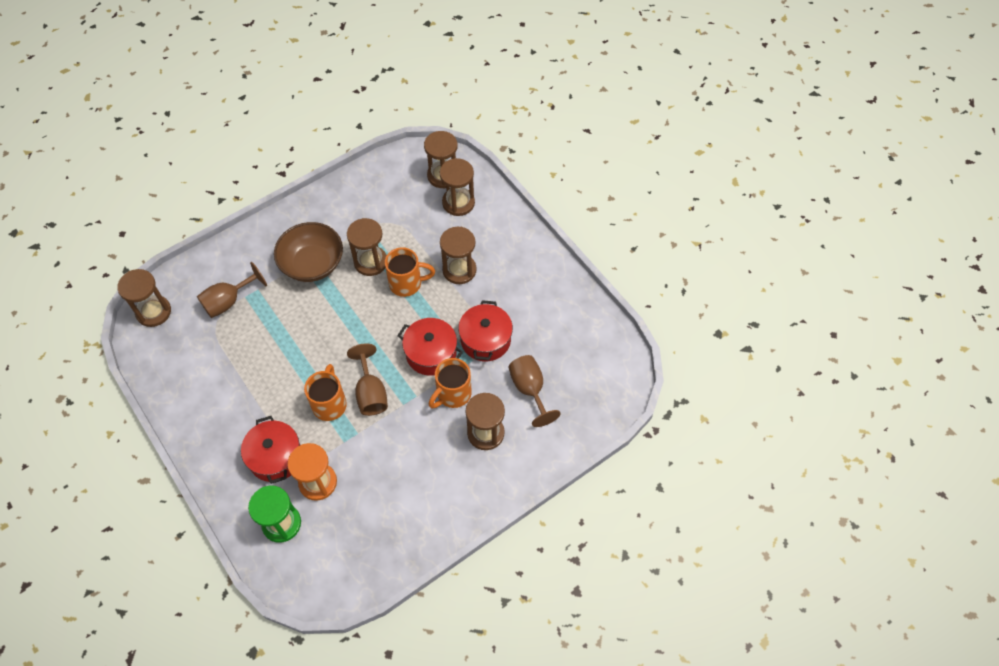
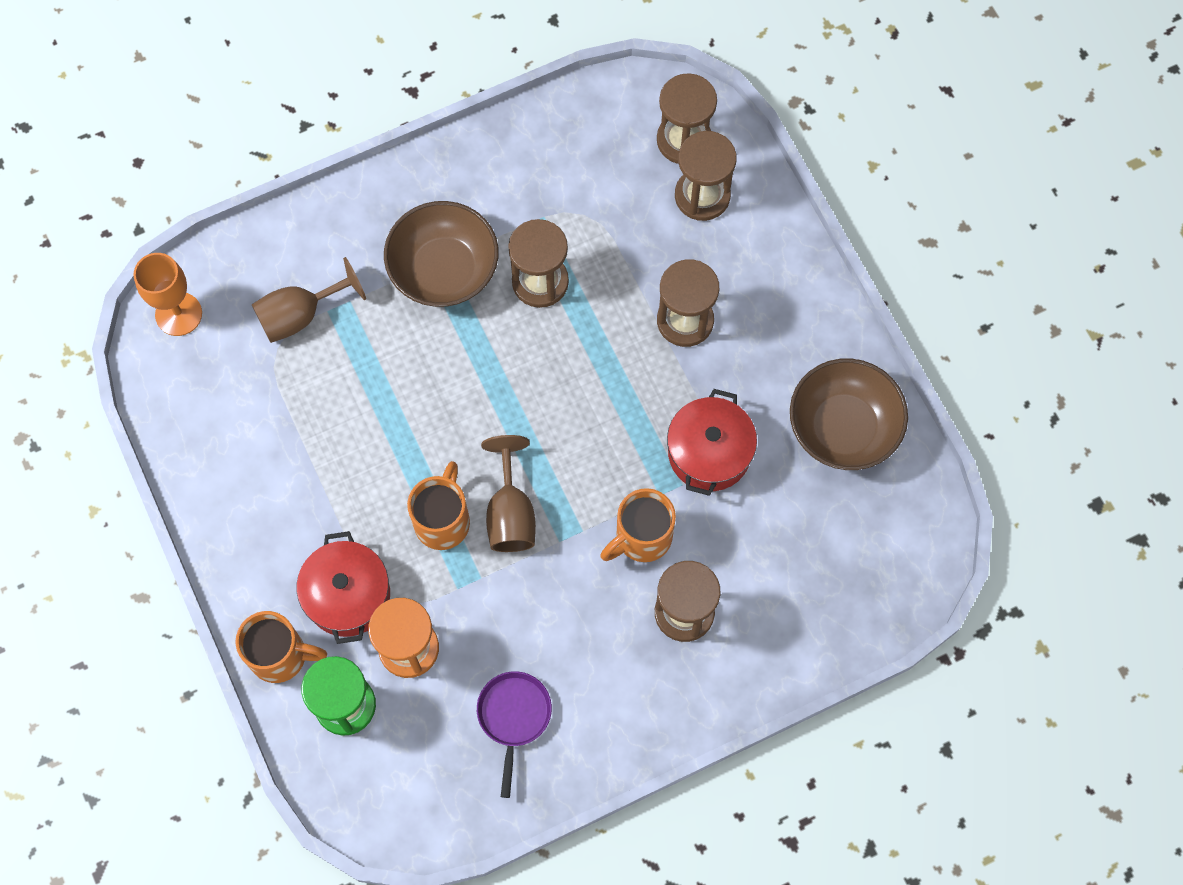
camera: 10 degrees right, 10 degrees up
(153, 312) = (178, 314): brown hourglass -> orange goblet
(389, 512) = (514, 716): none -> purple pan
(407, 283) = (594, 331): orange mug -> orange mug (280, 655)
(431, 353) = (617, 462): red pot -> none
(530, 390) = (767, 551): brown goblet -> none
(562, 314) = (843, 427): none -> brown bowl

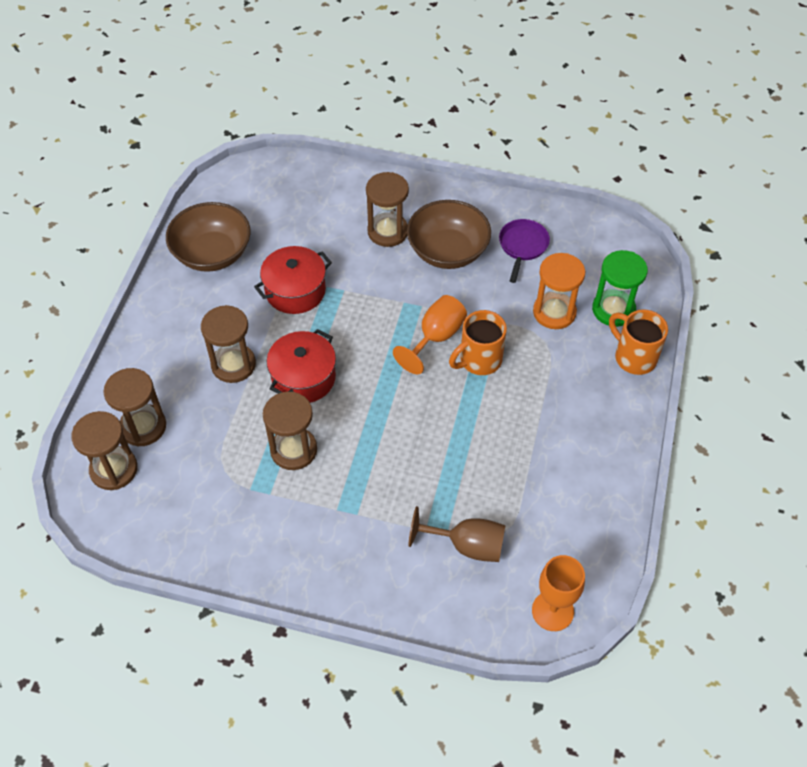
camera: 140 degrees left, 15 degrees down
(348, 595) = (569, 360): red pot -> red pot (303, 378)
(444, 270) = (346, 503): brown bowl -> brown bowl (447, 251)
(510, 513) = (436, 337): brown goblet -> orange goblet
(514, 716) = (522, 246): purple pan -> purple pan turned 150 degrees clockwise
(641, 538) = (375, 277): orange mug -> none

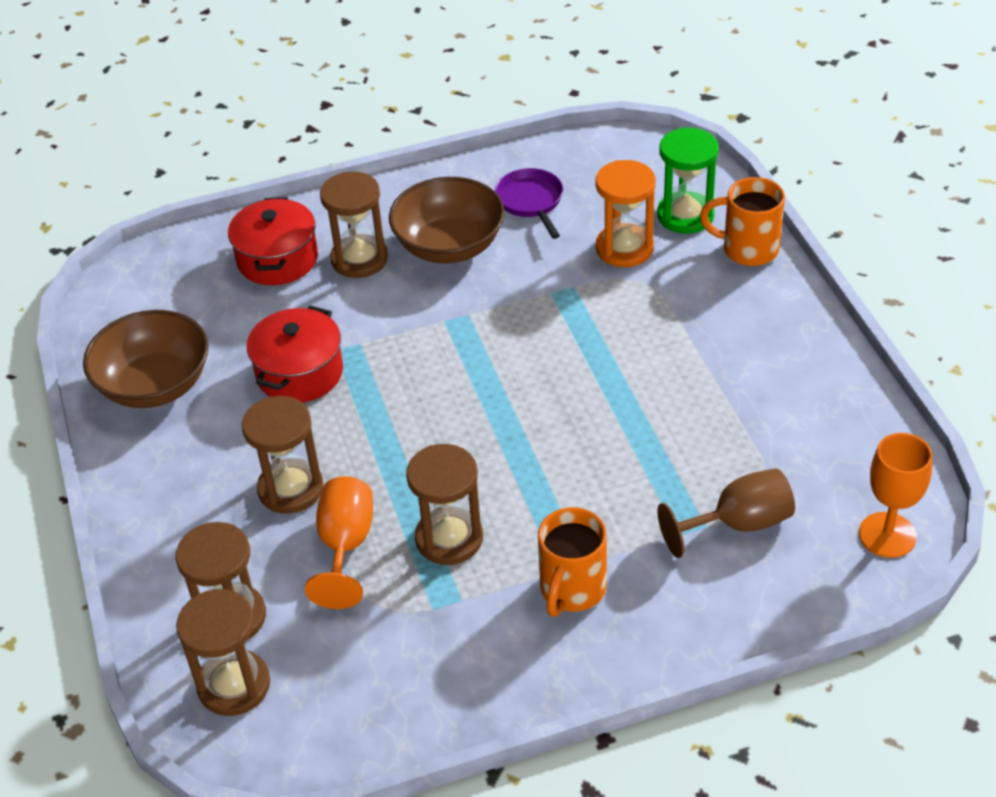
camera: 30 degrees left, 10 degrees down
(303, 378) = (392, 457): red pot -> red pot (277, 259)
(436, 337) = (514, 338): orange goblet -> orange goblet (345, 546)
(479, 360) = (584, 335): orange mug -> orange mug (572, 589)

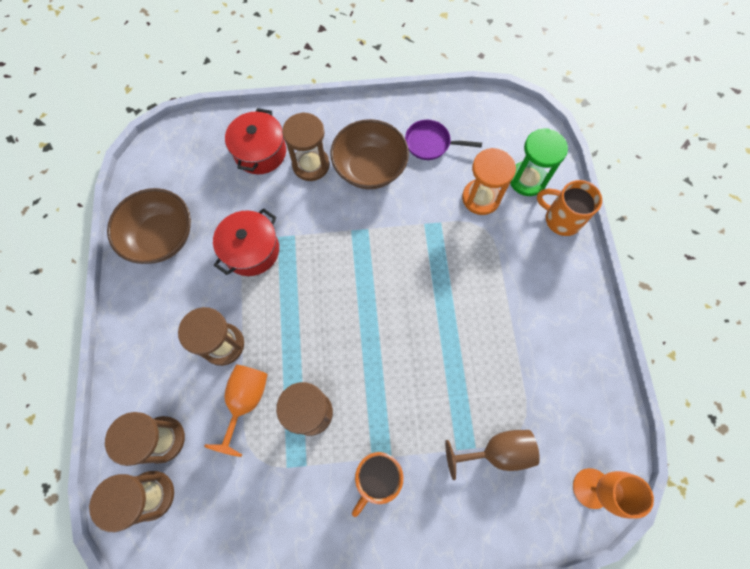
camera: 10 degrees right, 25 degrees up
(531, 202) = (430, 143): purple pan -> purple pan turned 75 degrees counterclockwise

